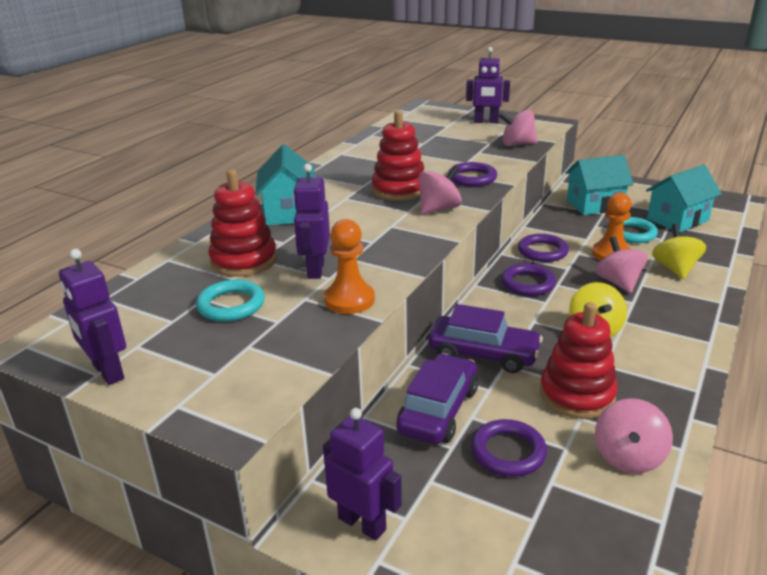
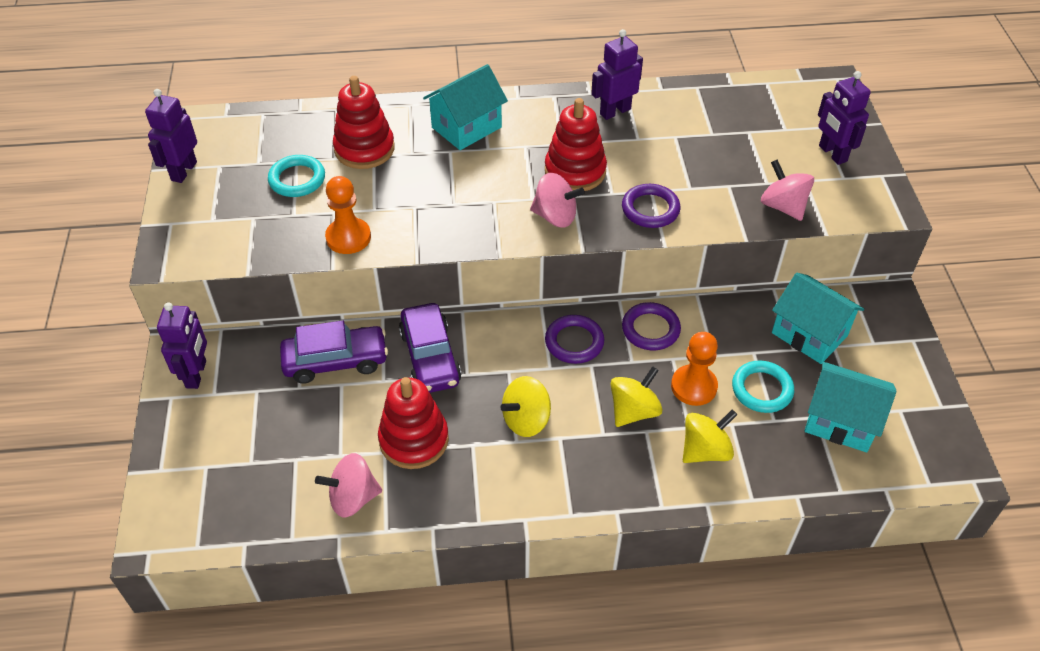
camera: 55 degrees right, 20 degrees up
(315, 270) = (380, 195): purple robot -> purple robot (615, 111)
(508, 452) = (313, 422): purple ring -> none
(618, 282) = (633, 411): pink spinning top -> yellow spinning top

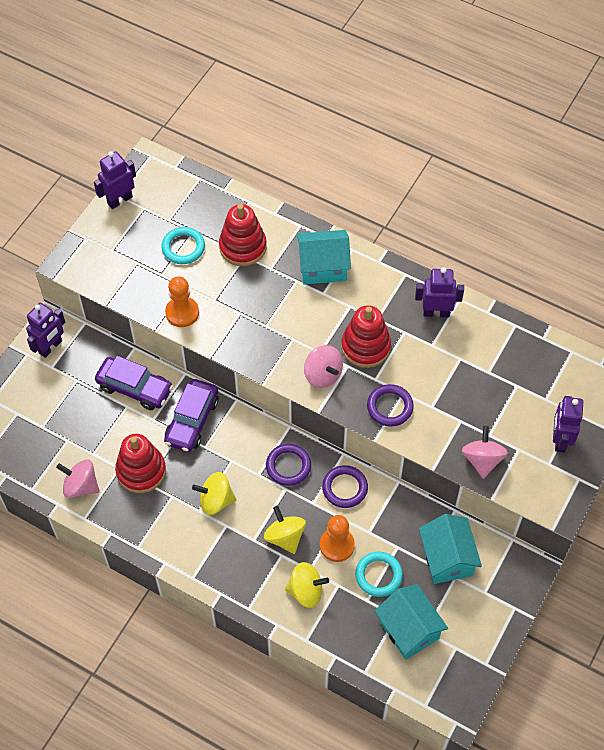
camera: 35 degrees right, 10 degrees up
(633, 411) = (285, 537): yellow spinning top -> yellow spinning top turned 105 degrees counterclockwise

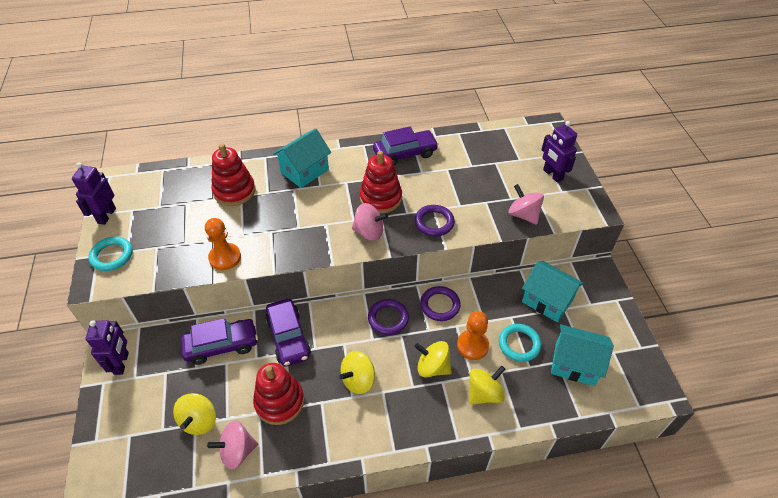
camera: 40 degrees left, 10 degrees down
(72, 440) = (199, 421): none -> yellow spinning top
(183, 247) = (187, 216): turquoise ring -> turquoise ring (112, 256)
(436, 312) = (405, 153): purple robot -> purple car

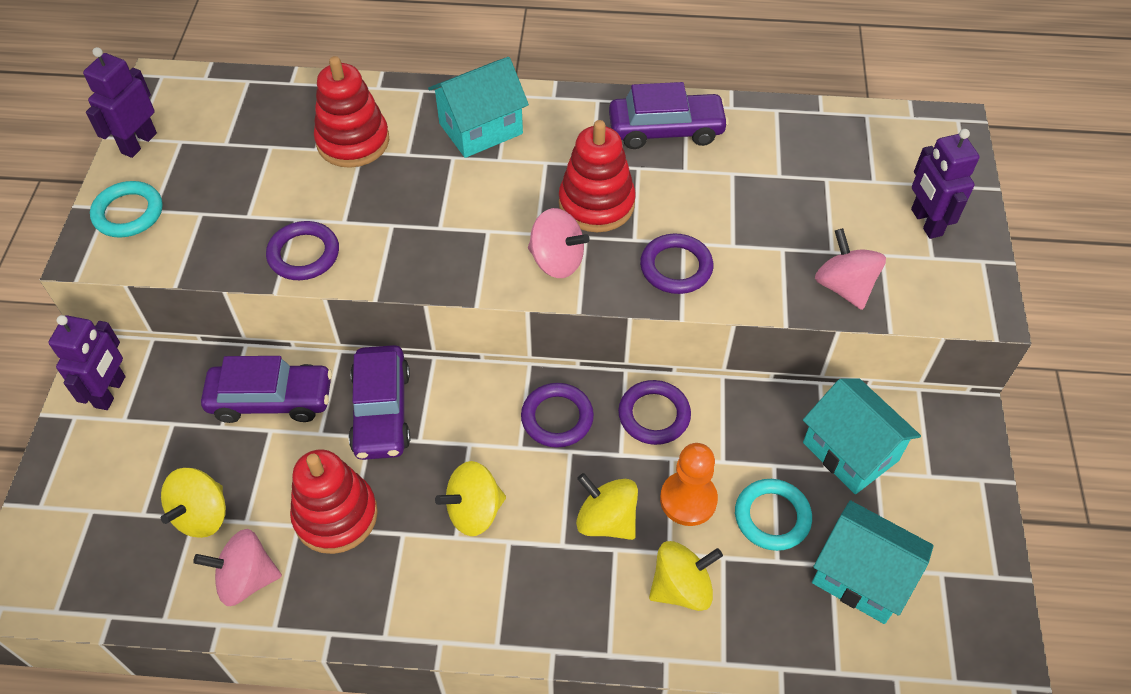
camera: 15 degrees right, 5 degrees up
(225, 257) = (304, 254): orange pawn -> purple ring

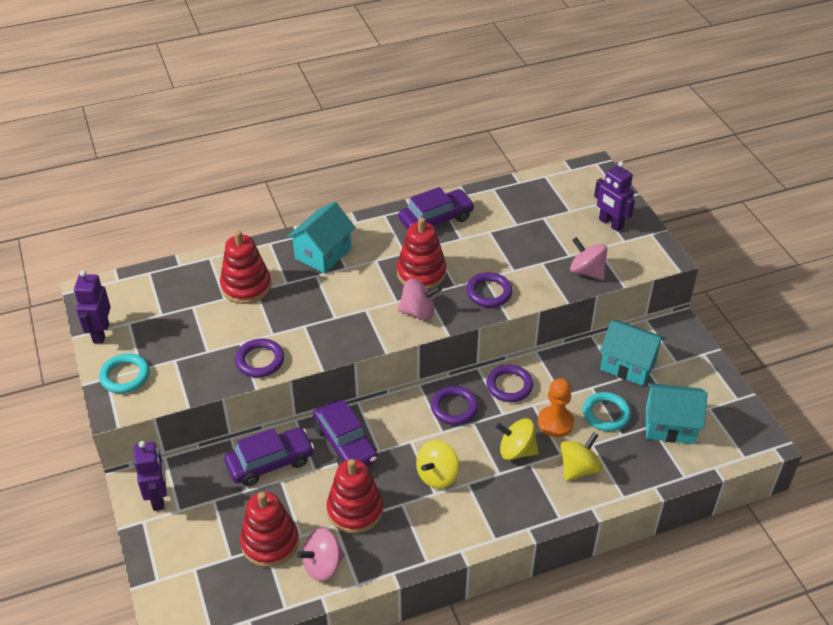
camera: 25 degrees left, 10 degrees down
(202, 515) = (270, 542): yellow spinning top -> red stacking toy

